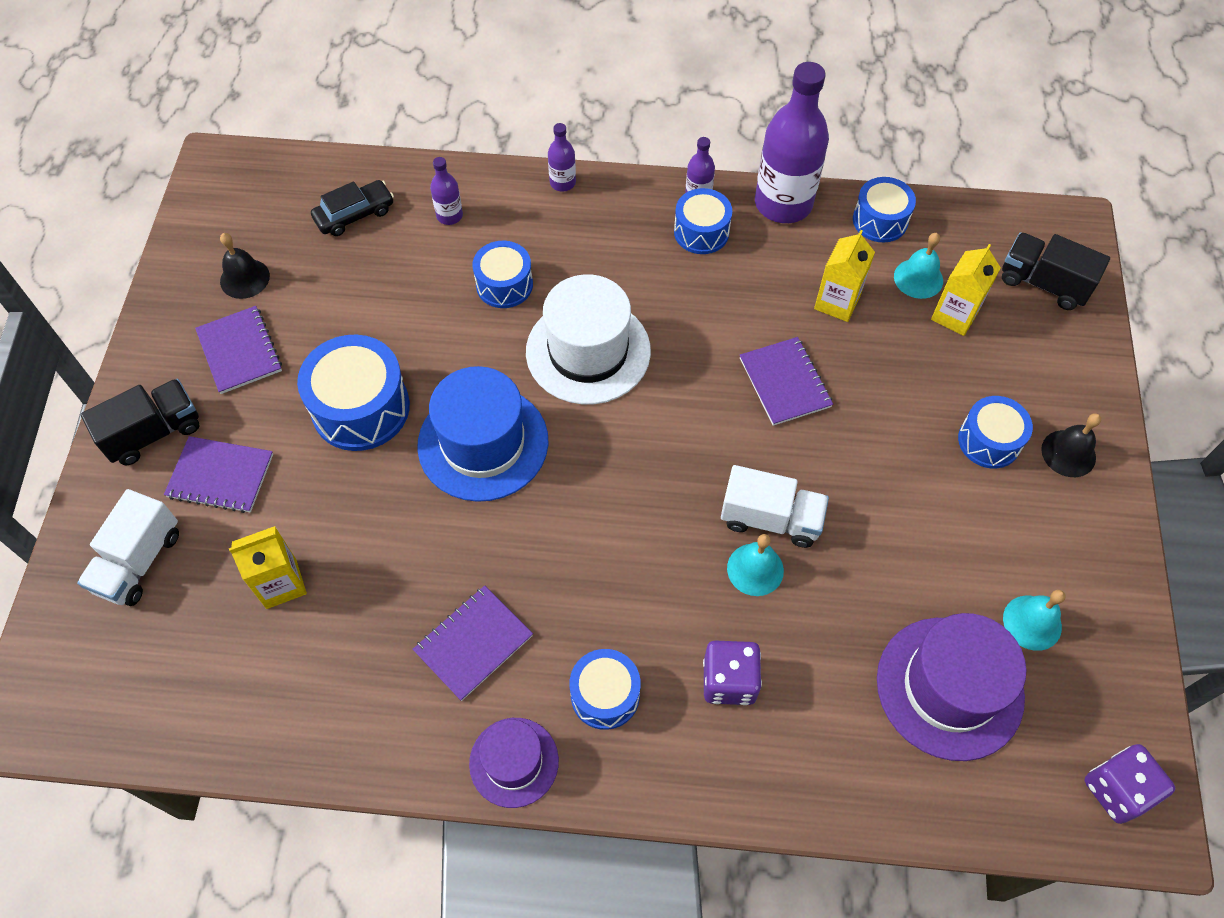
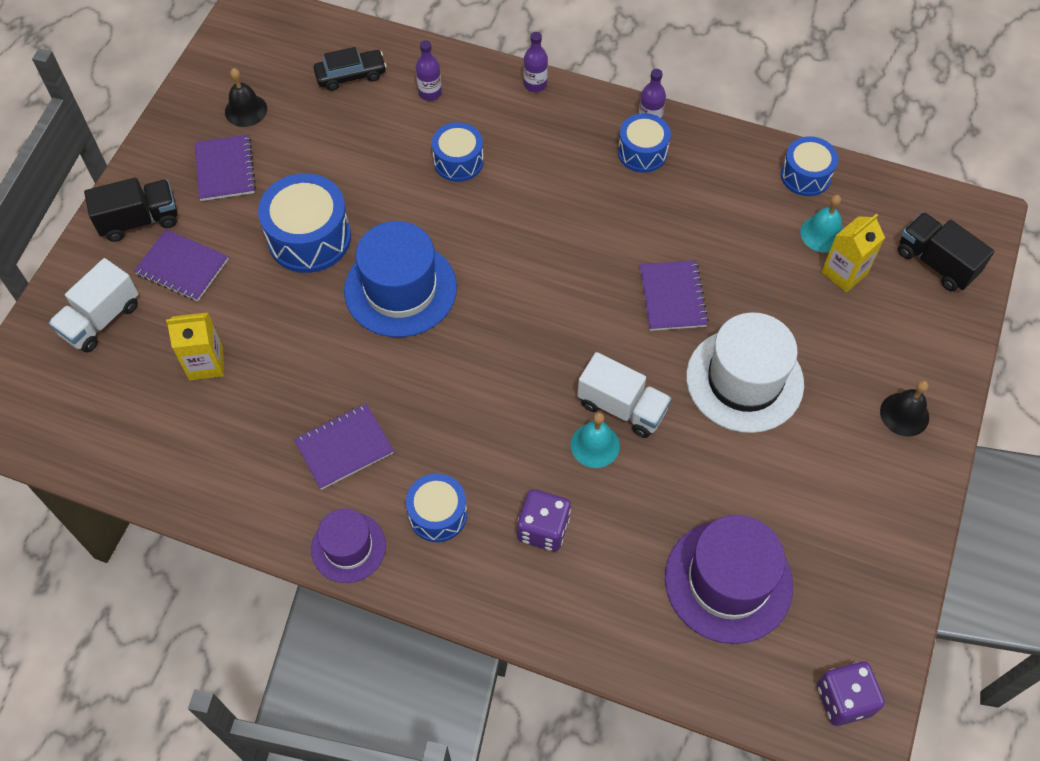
camera: 15 degrees right, 0 degrees up
(588, 351) = (511, 233): white hat -> white hat (744, 380)
(783, 203) = (723, 142): purple bottle -> none
(837, 302) = (742, 239): yellow carton -> none
(989, 441) = (836, 387): blue drum -> none
(1032, 622) = (819, 547): turquoise bell -> none

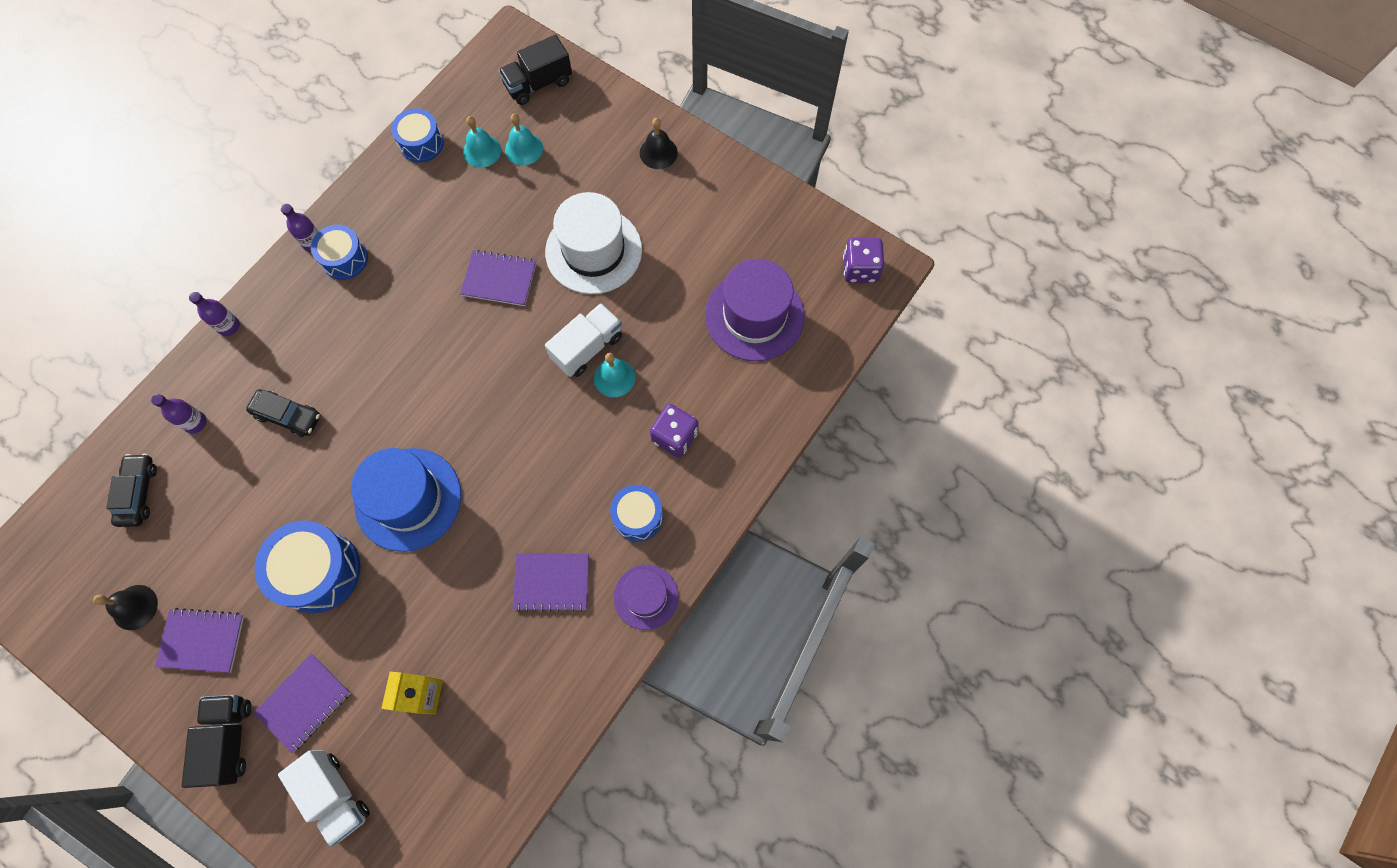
camera: 75 degrees left, 10 degrees up
(344, 447) = (552, 582): purple notebook -> purple notebook turned 75 degrees counterclockwise
(458, 161) = (288, 416): blue drum -> black car
(844, 273) = (524, 148): yellow carton -> turquoise bell

